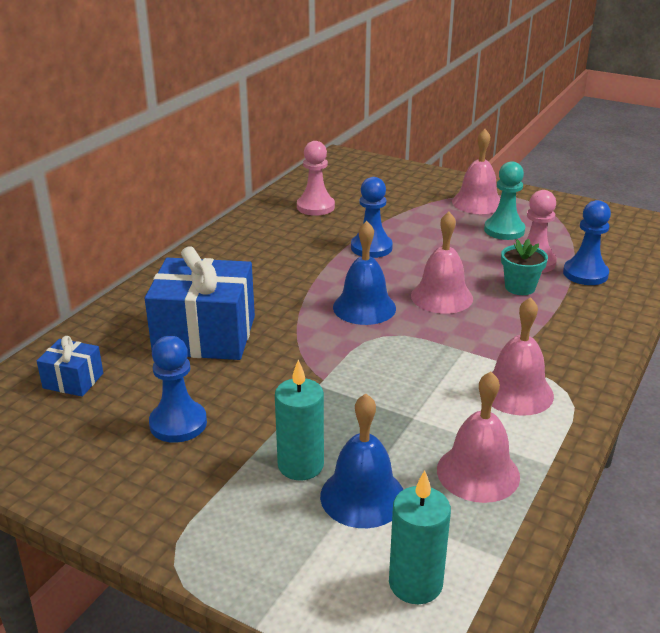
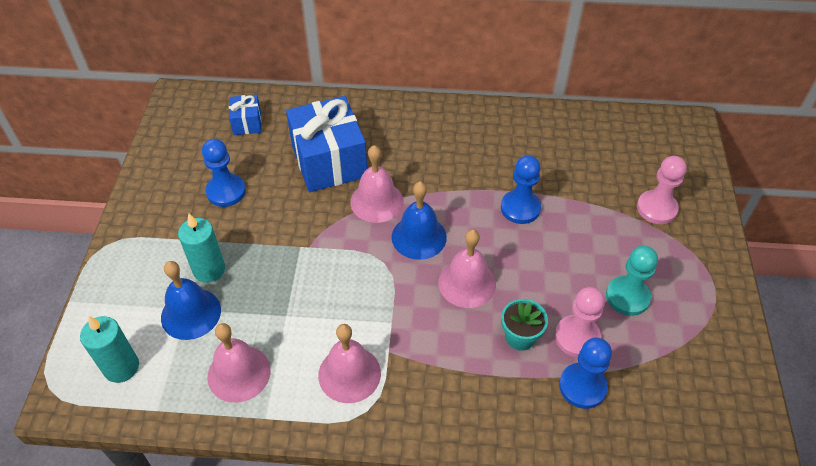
camera: 65 degrees right, 20 degrees up
(315, 207) = (567, 145): pink pawn -> pink pawn (656, 208)
(477, 203) = (673, 259): pink bell -> pink bell (376, 201)

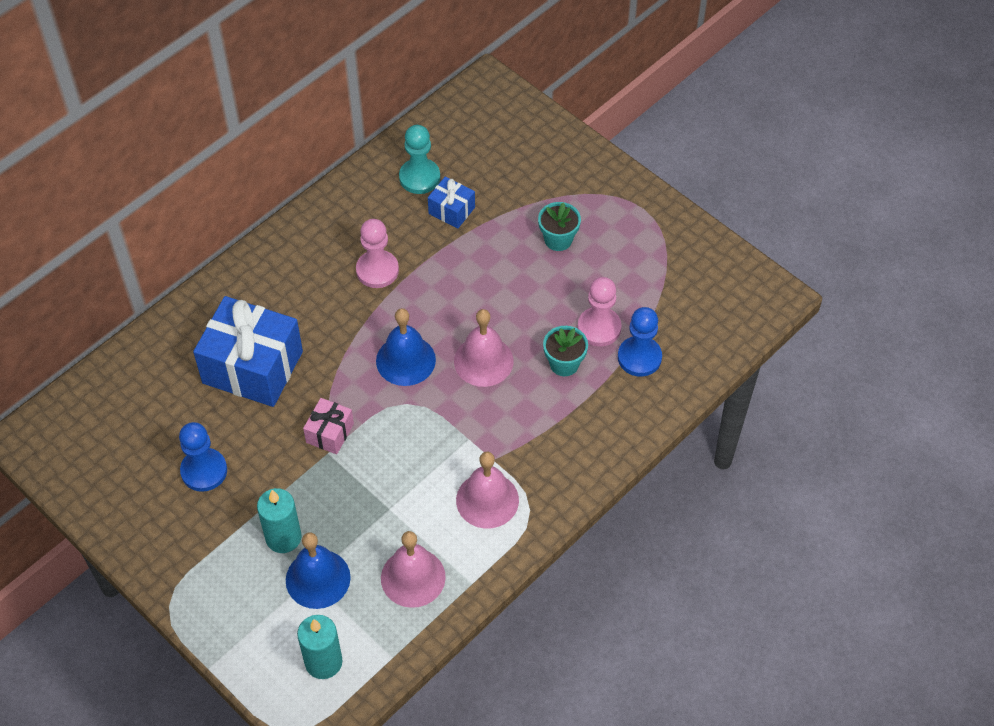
camera: 50 degrees left, 5 degrees up
(247, 123) = (132, 401): blue gift -> blue gift (451, 210)
(317, 236) = (330, 433): none -> pink gift
(376, 201) = (337, 363): pink bell -> none
(520, 208) = (449, 268): blue pawn -> none
(620, 254) = (558, 239): none -> turquoise flower pot
(627, 297) = (597, 268): turquoise pawn -> turquoise pawn (419, 177)
(656, 208) = (542, 180): pink pawn -> pink pawn (377, 270)

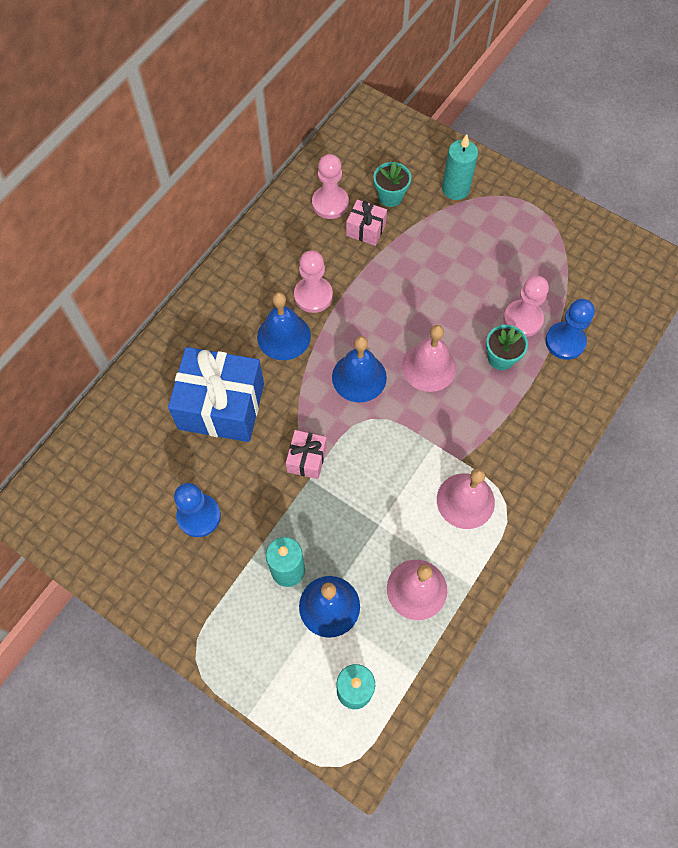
camera: 10 degrees left, 10 degrees up
(335, 307) = (284, 336): none -> blue bell
(419, 177) = (330, 203): turquoise pawn -> pink pawn
(451, 210) = (366, 229): blue gift -> pink gift
(558, 239) = (466, 243): turquoise flower pot -> turquoise flower pot (390, 196)
(562, 181) = (455, 189): none -> turquoise candle

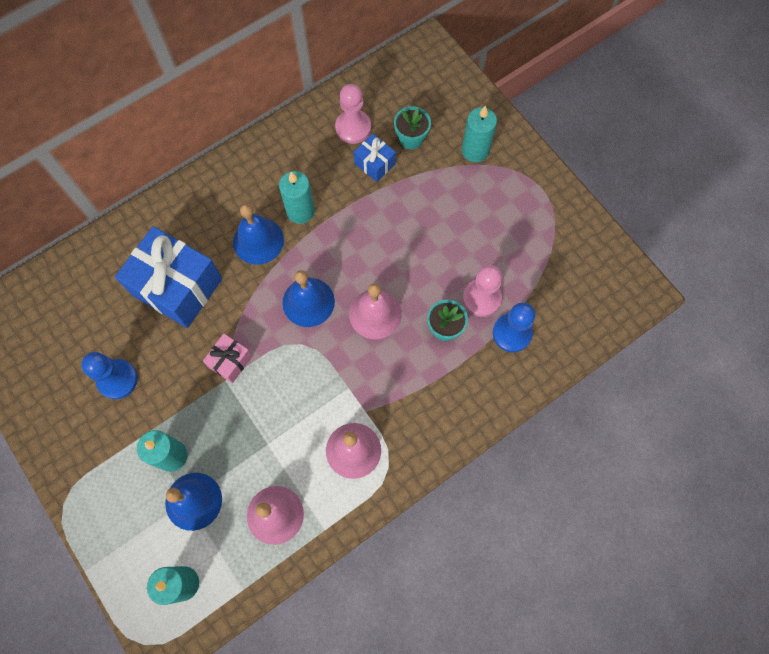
camera: 20 degrees right, 5 degrees up
(313, 295) = (300, 211): pink pawn -> turquoise candle
(366, 229) = (375, 163): pink gift -> blue gift

